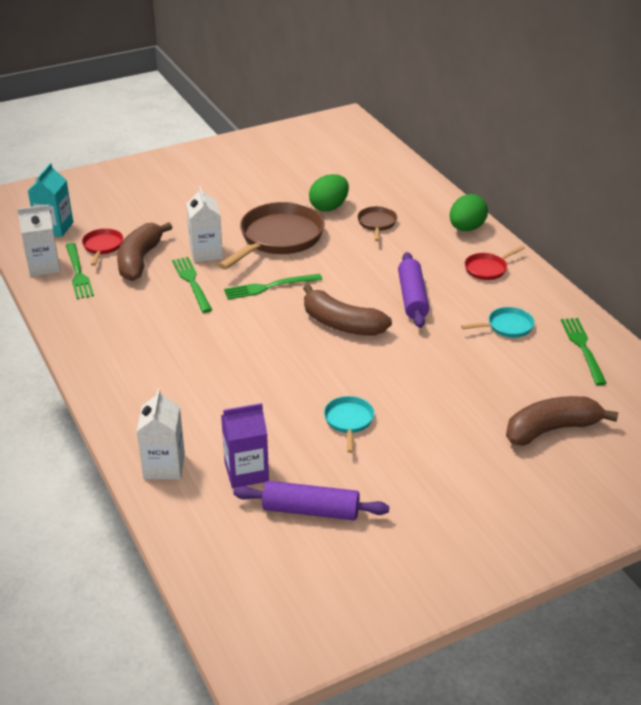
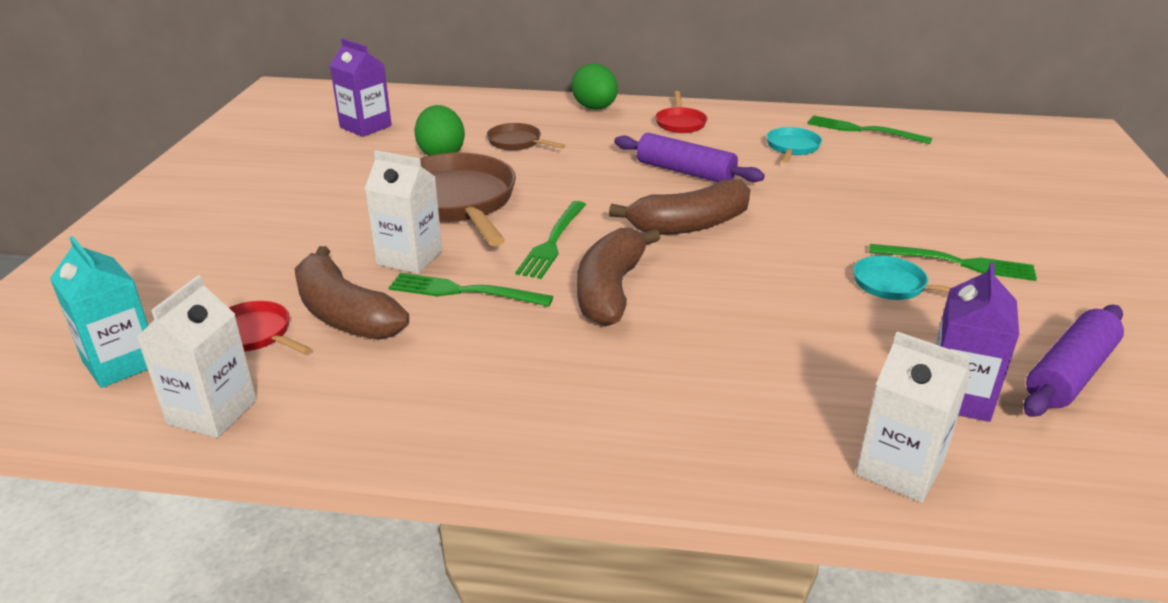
camera: 55 degrees left, 5 degrees down
(78, 273) = (289, 382): green fork -> green fork (958, 263)
(332, 168) = (365, 127): none -> purple carton
(551, 429) = (988, 186): brown banana -> brown banana (610, 291)

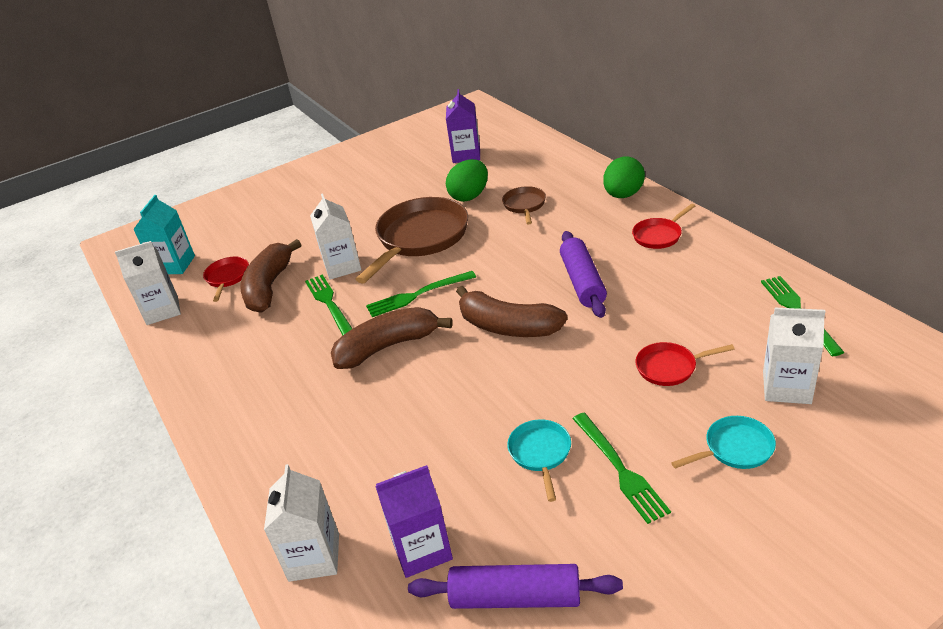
camera: 55 degrees right, 5 degrees up
(792, 148) = (701, 299): turquoise pan -> turquoise pan (735, 448)
(858, 193) = (670, 367): none -> red pan
(941, 170) = (786, 387): none -> white carton

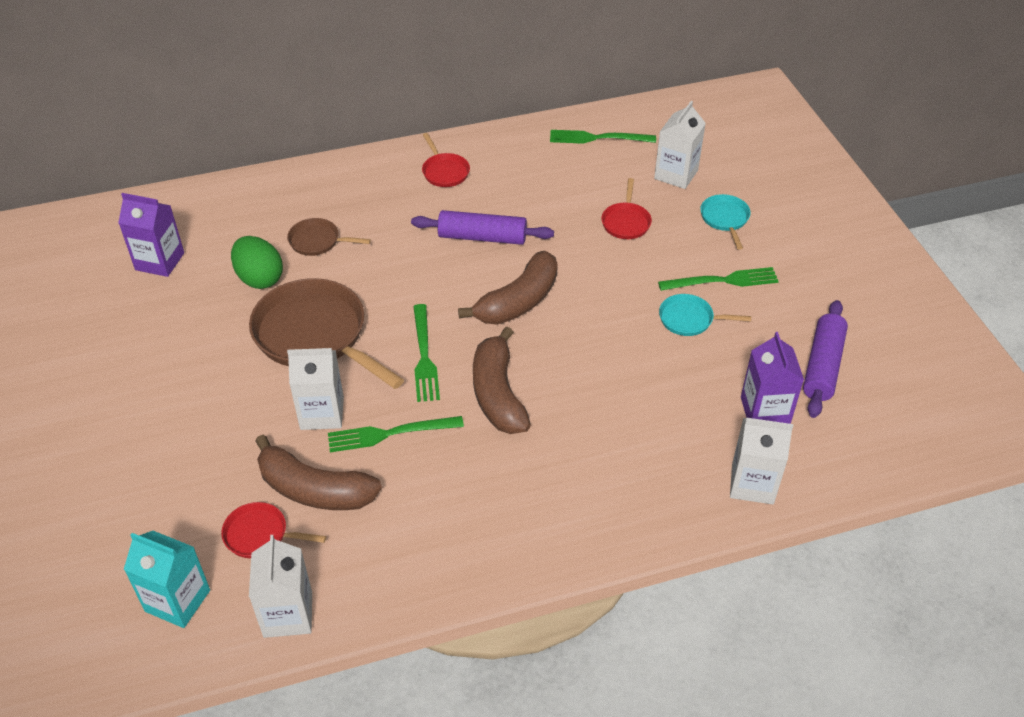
camera: 80 degrees left, 10 degrees up
(623, 195) = (358, 172): green egg -> none

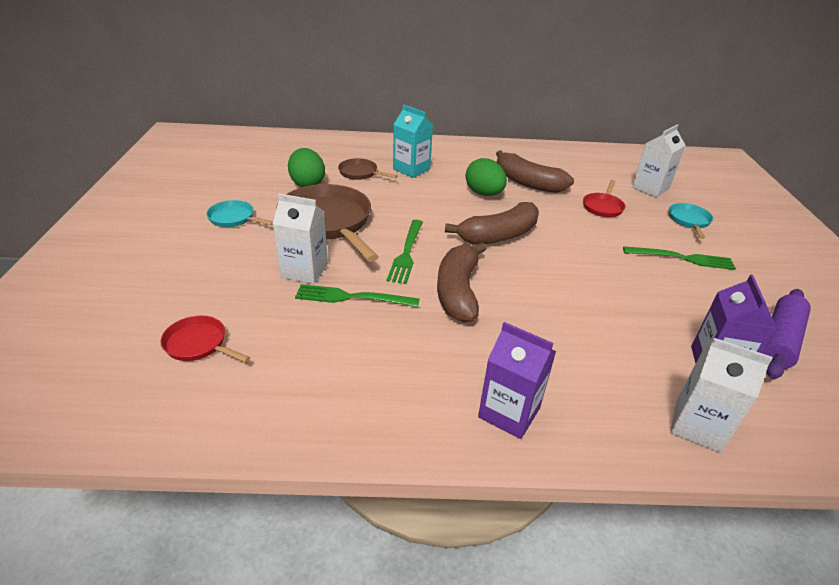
camera: 15 degrees right, 10 degrees down
(160, 261) = (245, 162): purple carton -> purple carton (509, 412)
(178, 600) = (92, 377): turquoise carton -> turquoise carton (411, 169)
(288, 614) = (178, 418): white carton -> none
(315, 490) = (266, 322): brown banana -> brown banana (528, 183)
(444, 172) = (469, 156): red pan -> none
(482, 237) = (484, 194): purple rolling pin -> green egg
(597, 138) = (591, 159): green fork -> none
(689, 319) = (647, 278): turquoise pan -> turquoise pan (234, 218)

